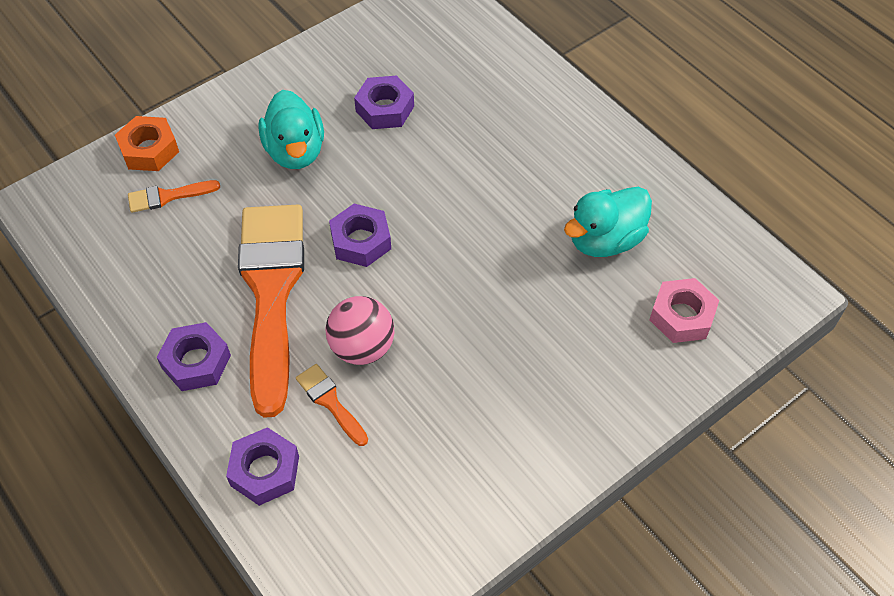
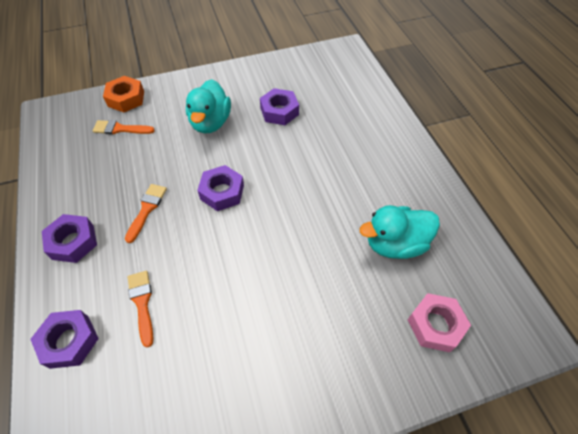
camera: 20 degrees right, 0 degrees up
(271, 292) = (147, 209): orange brush -> orange brush, size x0.40
(362, 347) = (185, 269): pink ball -> none

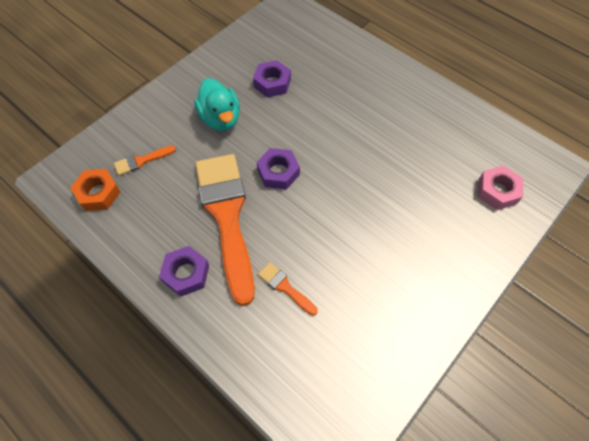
camera: 30 degrees left, 5 degrees up
(69, 341) = (252, 345): purple nut -> none
(126, 99) = (122, 131): orange nut -> orange nut (98, 193)
(147, 209) = (227, 216): orange brush -> orange brush, size x2.49
(395, 244) = (435, 149): turquoise duck -> none

